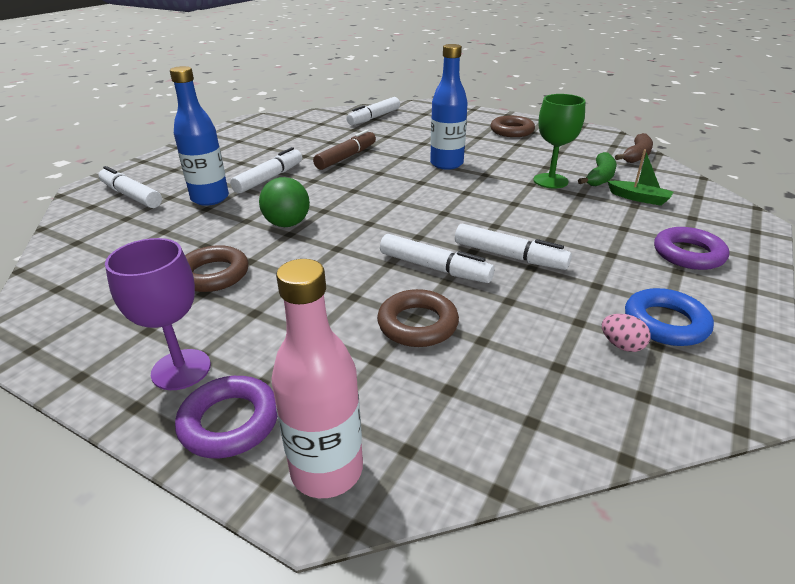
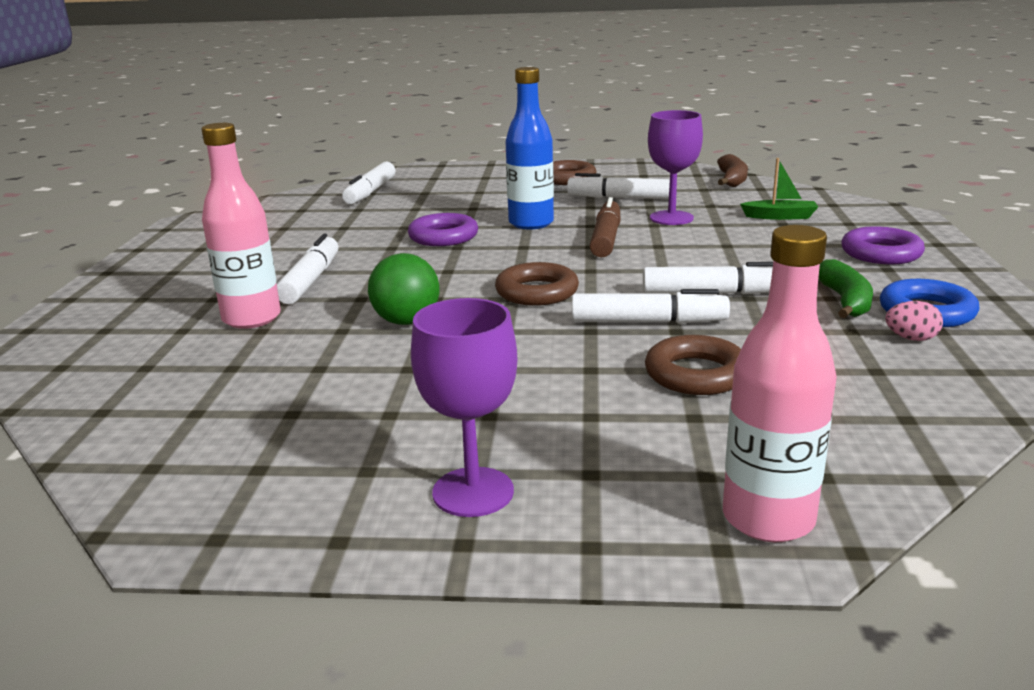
camera: 25 degrees left, 10 degrees down
(131, 195) = (114, 341): white marker -> white marker (621, 198)
(210, 198) = (251, 318): blue bottle -> pink bottle
(213, 274) = (378, 393): brown ring -> brown ring (537, 292)
(230, 422) = (605, 517): purple ring -> purple ring (443, 237)
(346, 157) = (390, 239): brown marker -> brown marker (606, 238)
(550, 181) = (671, 218): green goblet -> purple goblet
(600, 177) = (719, 205): green banana -> green banana (845, 301)

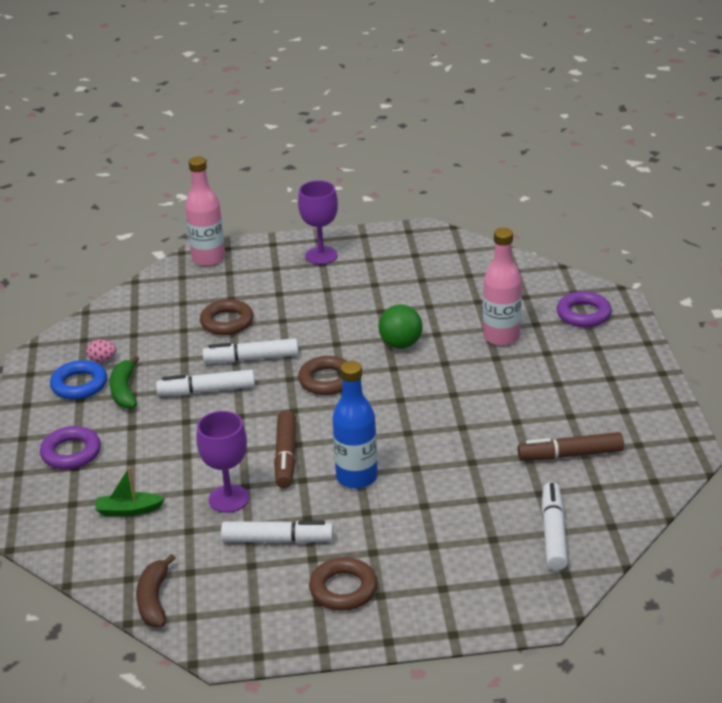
camera: 170 degrees right, 10 degrees up
(300, 225) = (570, 455): none -> brown marker
(311, 280) = (494, 378): white marker -> none
(443, 237) = (426, 447): purple ring -> purple ring (583, 314)

